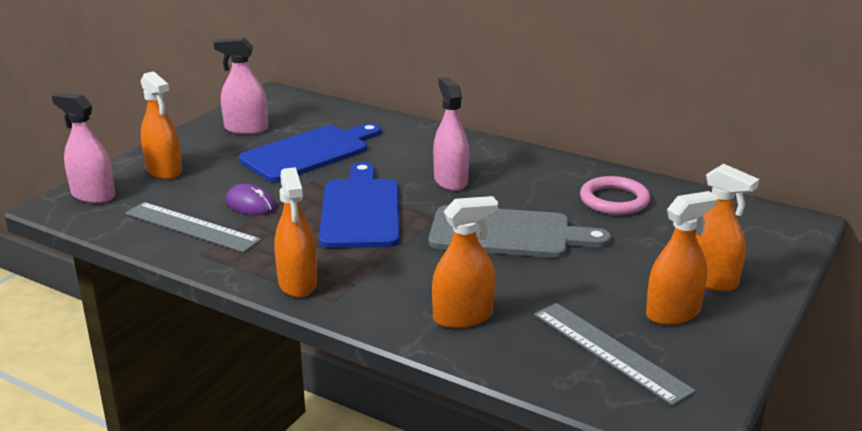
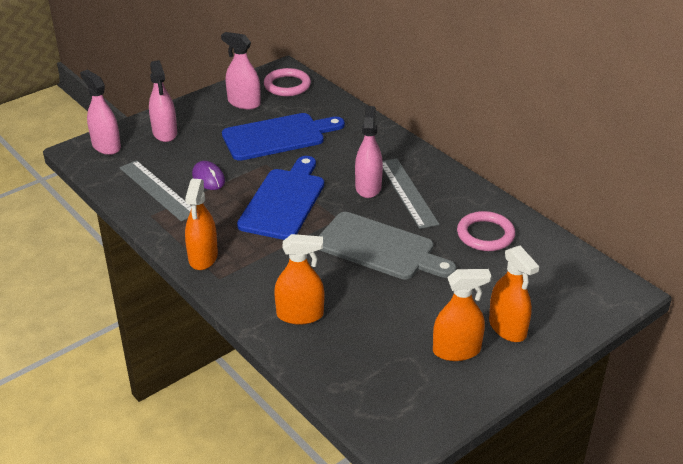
camera: 20 degrees right, 10 degrees up
(164, 171) = (165, 133): orange spray bottle -> pink spray bottle
(287, 106) = (287, 85): none -> pink ring
(610, 351) = (386, 371): grey ruler -> grey ruler (407, 192)

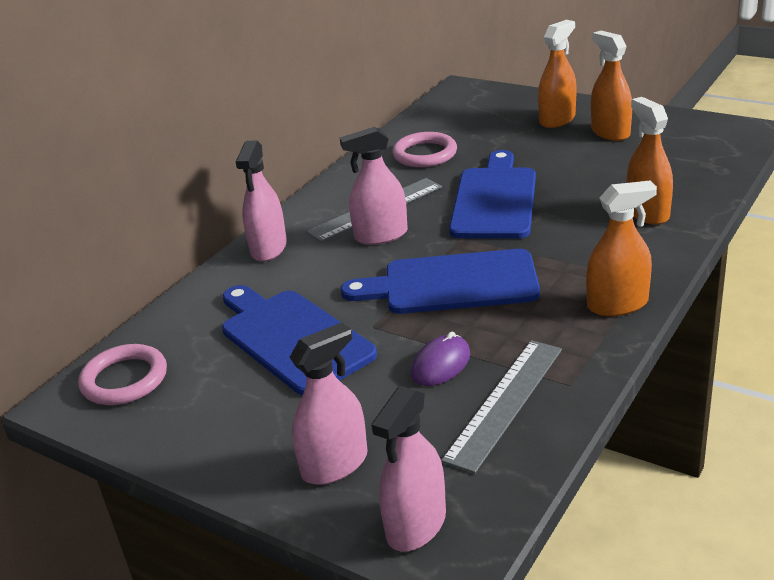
camera: 105 degrees left, 5 degrees down
(244, 103) = (198, 407): pink spray bottle -> pink spray bottle (269, 248)
(379, 248) = (495, 200): grey cutting board -> blue cutting board

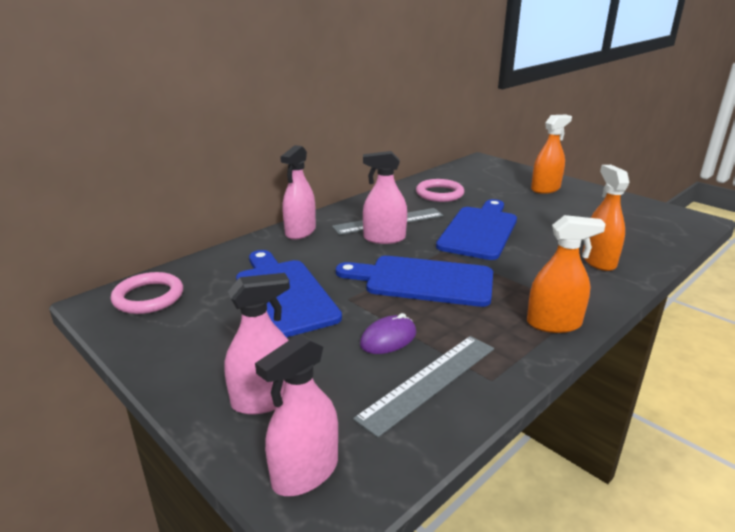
camera: 10 degrees right, 5 degrees down
(610, 132) = (584, 203): orange spray bottle -> none

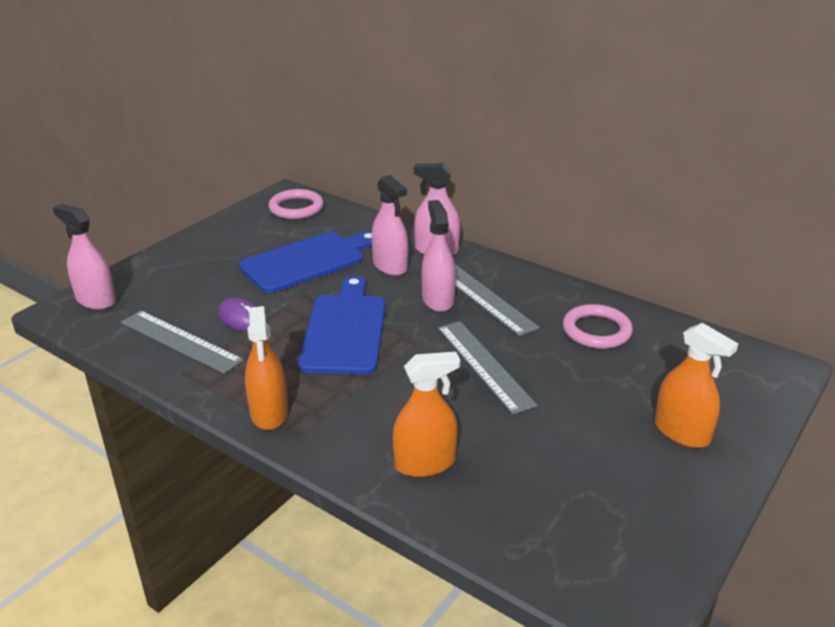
camera: 80 degrees right, 5 degrees up
(264, 399) = (167, 275): pink spray bottle -> pink spray bottle (390, 266)
(479, 231) = (484, 365): blue cutting board -> grey ruler

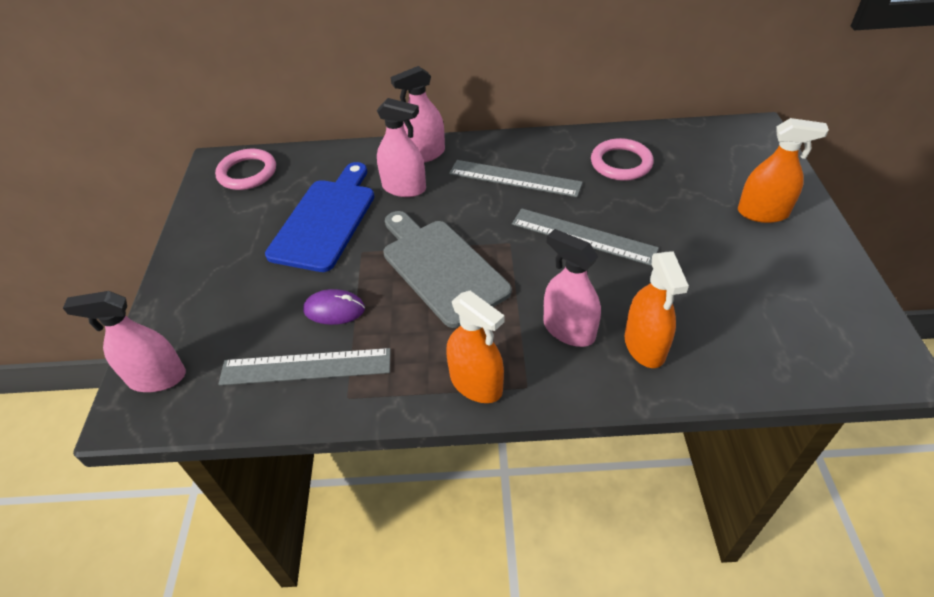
camera: 35 degrees left, 15 degrees up
(345, 330) = (441, 268): blue cutting board -> grey cutting board
(425, 463) = (644, 346): orange spray bottle -> orange spray bottle turned 135 degrees clockwise
(438, 300) = (480, 199): pink spray bottle -> pink spray bottle (569, 330)

